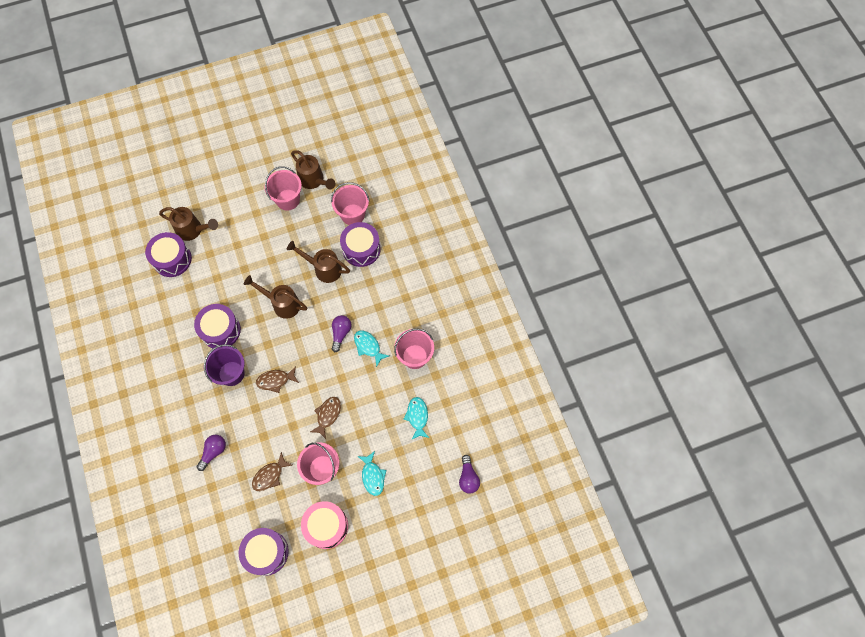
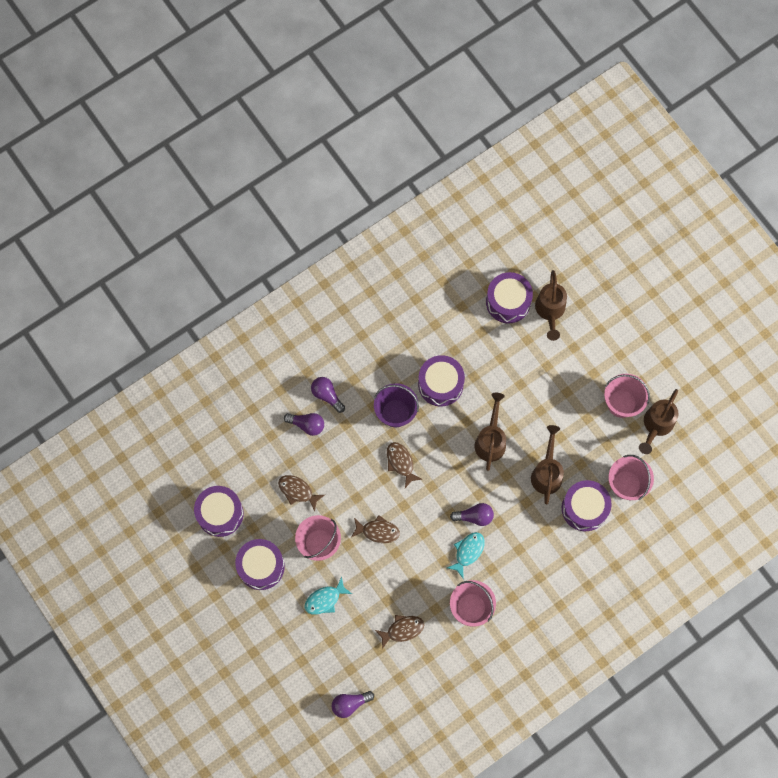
camera: 75 degrees right, 5 degrees up
(194, 427) = (327, 395): none -> purple light bulb
(326, 526) = (261, 566): pink drum -> purple drum
(417, 417) = (402, 630): turquoise fish -> brown fish

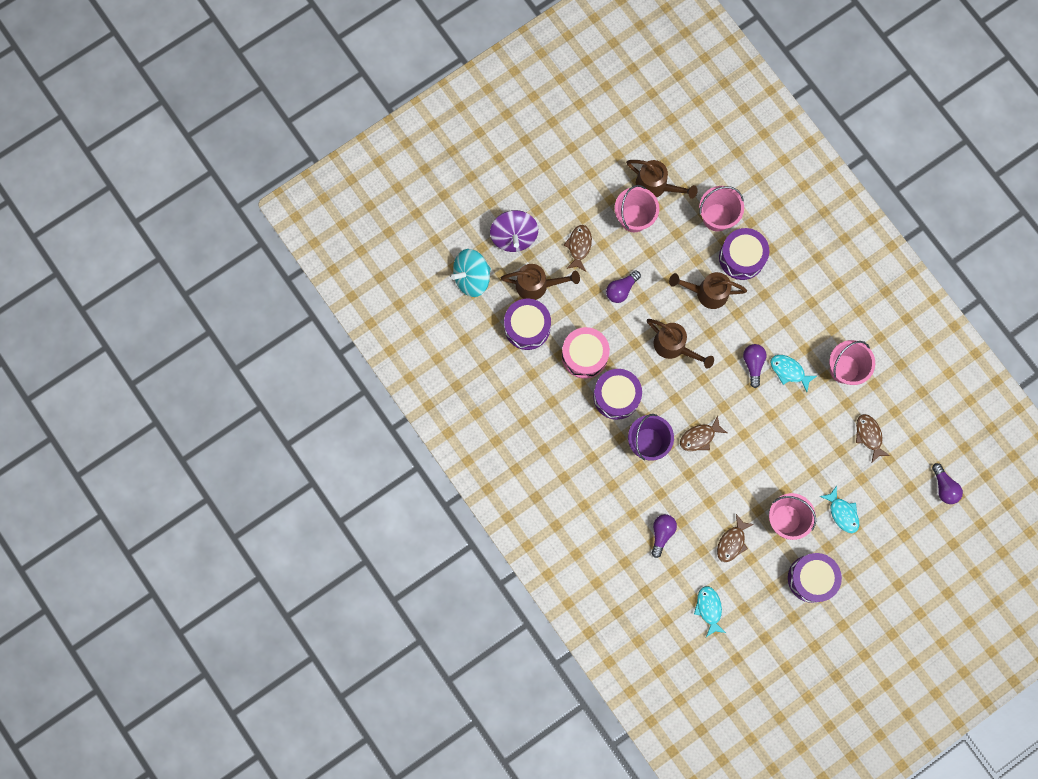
camera: 90 degrees left, 5 degrees up
(220, 514) = (758, 622): purple drum -> none
(234, 467) = (709, 609): none -> turquoise fish
(327, 395) = (629, 513): purple light bulb -> purple light bulb (621, 289)
(378, 531) = (771, 460): brown fish -> brown fish (579, 246)
(480, 355) = (584, 355): none -> pink drum
(491, 440) = (674, 347): brown watering can -> brown watering can turned 150 degrees counterclockwise
(556, 251) = (472, 277): none -> turquoise spinning top
(598, 289) = (514, 236): none -> purple spinning top

